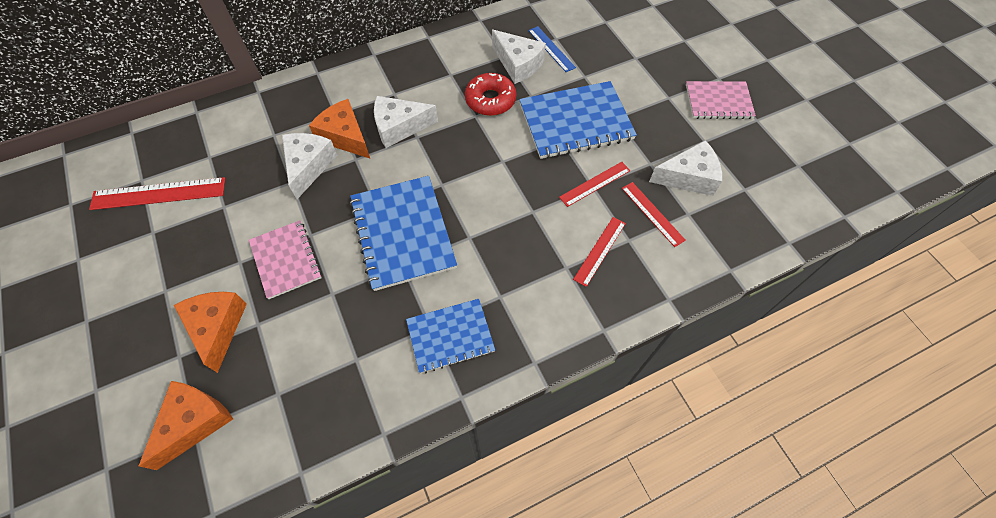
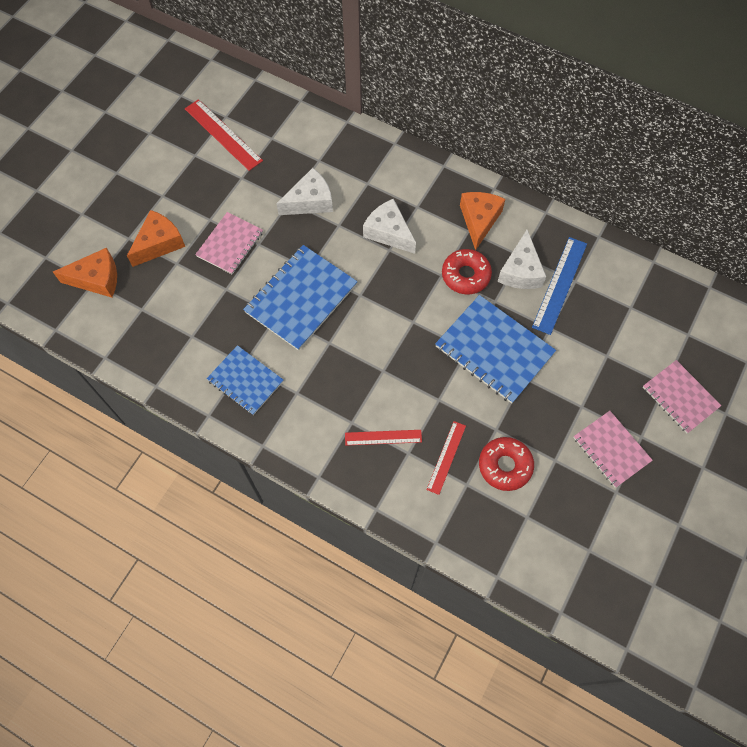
camera: 55 degrees right, 5 degrees up
(345, 137) = (352, 204): orange cheese -> orange cheese (479, 220)
(551, 49) = (559, 284): blue ruler -> blue ruler, size x1.60
(595, 184) = (442, 399): red ruler -> none
(688, 177) = (505, 466): white cheese -> red donut
(701, 38) = (680, 397): none -> pink notebook

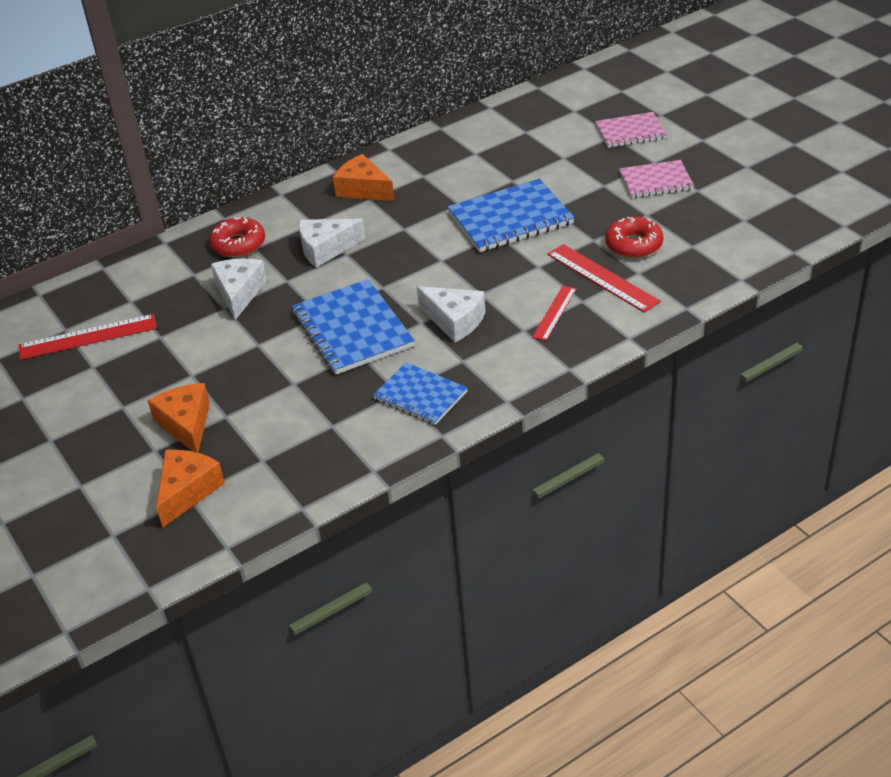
camera: 60 degrees left, 25 degrees down
(230, 244) = (239, 366): pink notebook -> none
(245, 381) = (420, 395): blue notebook -> blue notebook turned 60 degrees clockwise
(446, 457) = (602, 278): red ruler -> red ruler, size x1.60
(465, 275) = (416, 214): red donut -> red donut (238, 244)
(520, 271) = (439, 180): white cheese -> white cheese (454, 320)
(559, 284) = (472, 163): blue ruler -> none

